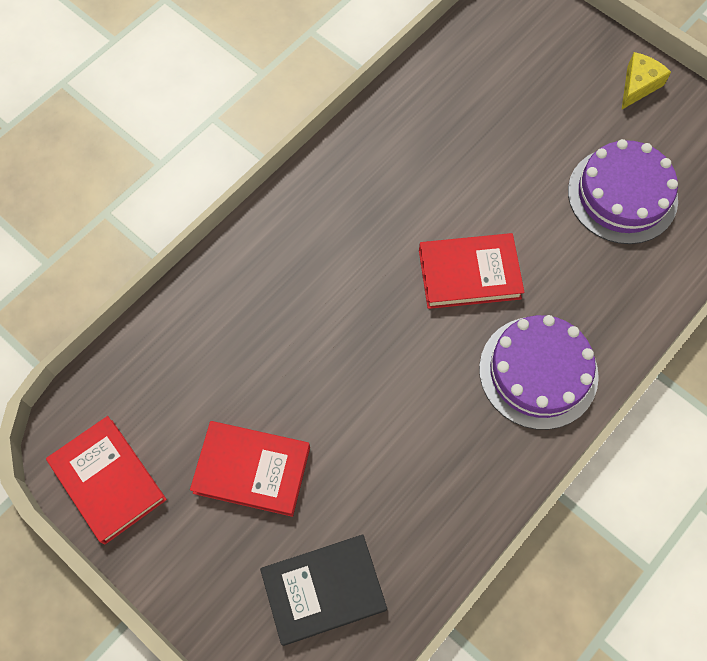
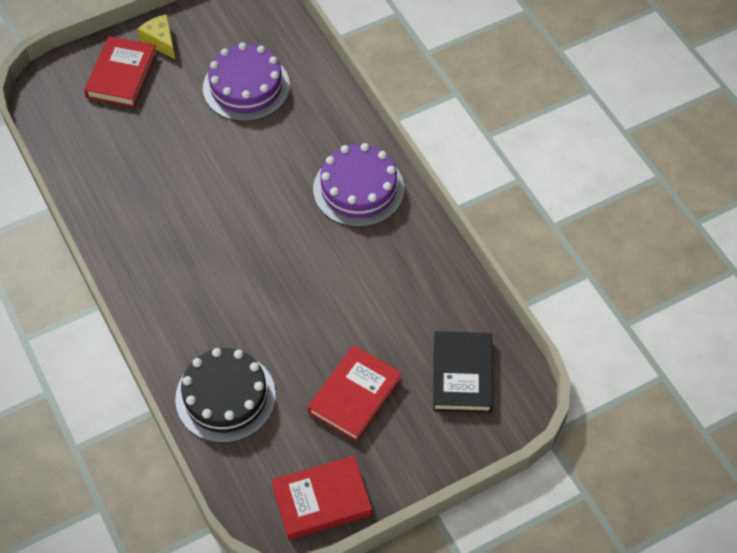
camera: 70 degrees left, 10 degrees down
(205, 331) = (225, 397): none -> black cake
(469, 274) = (263, 203): red book -> red book (122, 75)

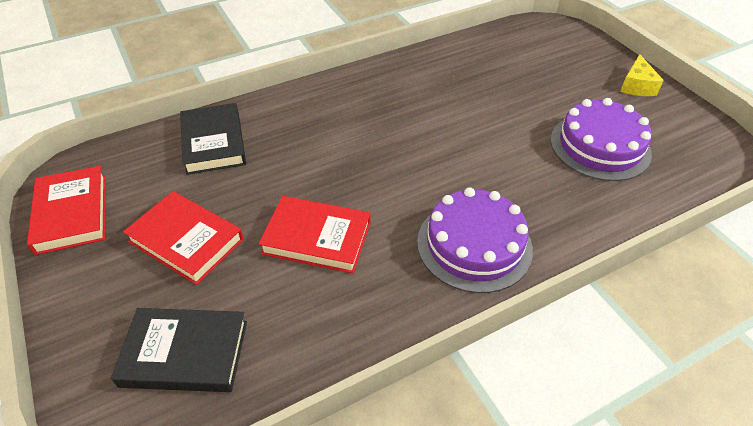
camera: 90 degrees right, 10 degrees down
(122, 75) = (583, 65): red book -> red book (317, 238)
(160, 41) = (636, 86): yellow cheese -> yellow cheese turned 135 degrees clockwise
(225, 397) = (213, 142): black cake -> black book

